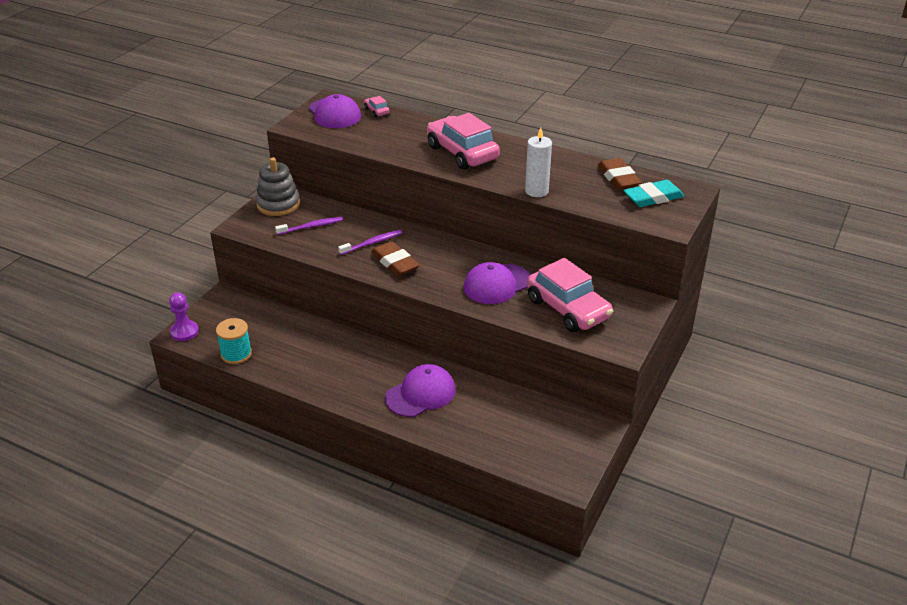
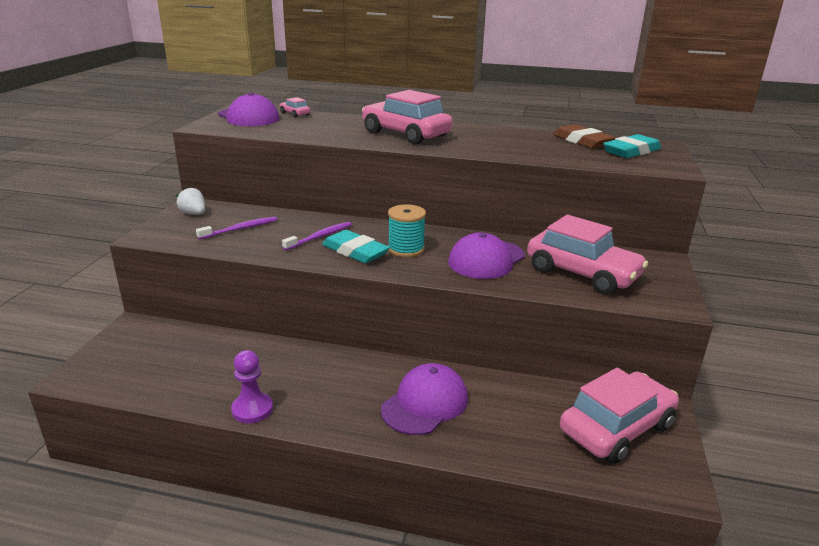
camera: 15 degrees left, 10 degrees down
(184, 332) = (81, 373): purple pawn -> purple pawn (252, 409)
(236, 354) = (159, 390): turquoise spool -> turquoise spool (406, 249)
(278, 204) = (193, 214): grey stacking toy -> white strawberry
(395, 262) = (355, 251): brown eraser -> turquoise eraser
(536, 191) = (508, 154): white candle -> none
(553, 435) = (616, 428): none -> pink car

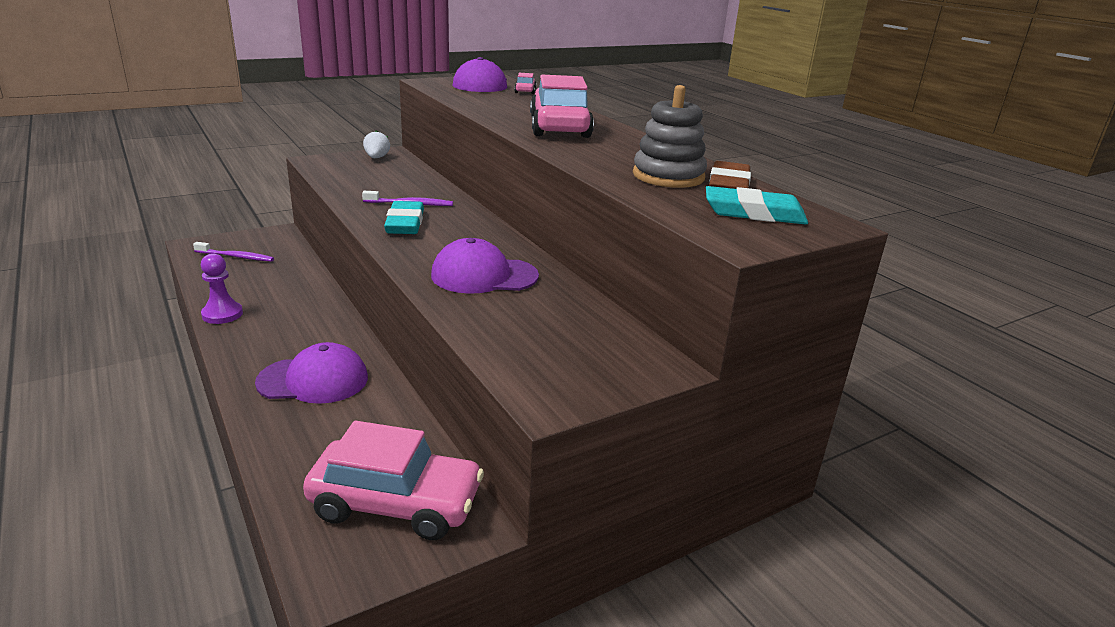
camera: 45 degrees right, 0 degrees up
(240, 229) = (376, 178): purple toothbrush -> purple toothbrush (236, 257)
(406, 249) = (444, 239): turquoise spool -> none
(547, 145) = (668, 176): none -> grey stacking toy
(582, 273) = (536, 329): pink car -> none

